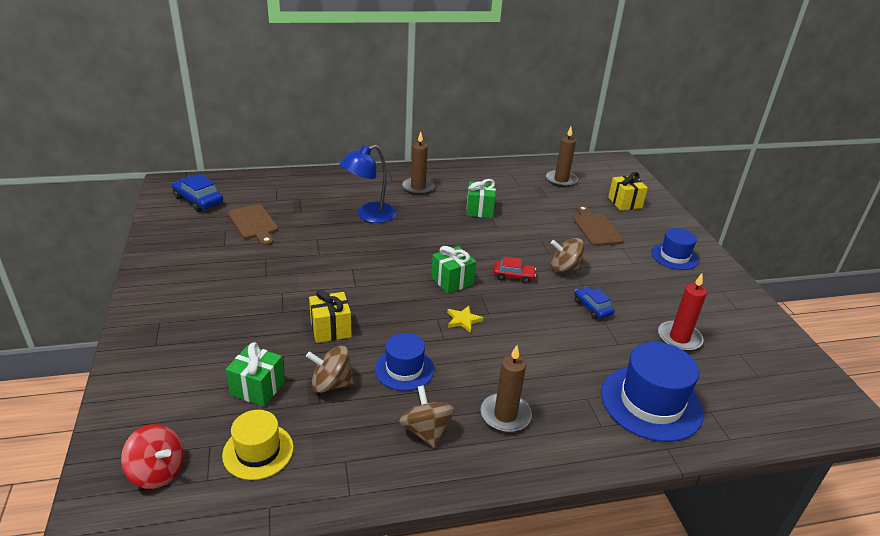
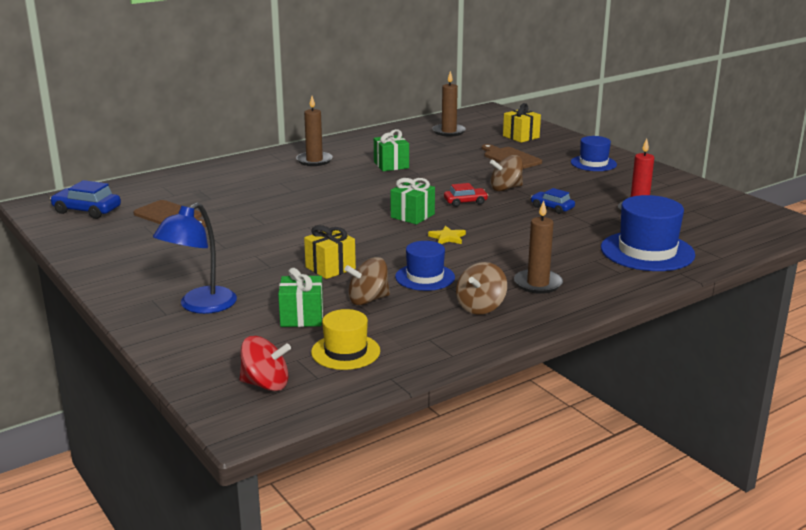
camera: 20 degrees left, 10 degrees down
(369, 215) = (285, 188): blue lamp -> blue lamp (200, 306)
(426, 431) = (480, 307): brown spinning top -> brown spinning top turned 105 degrees counterclockwise

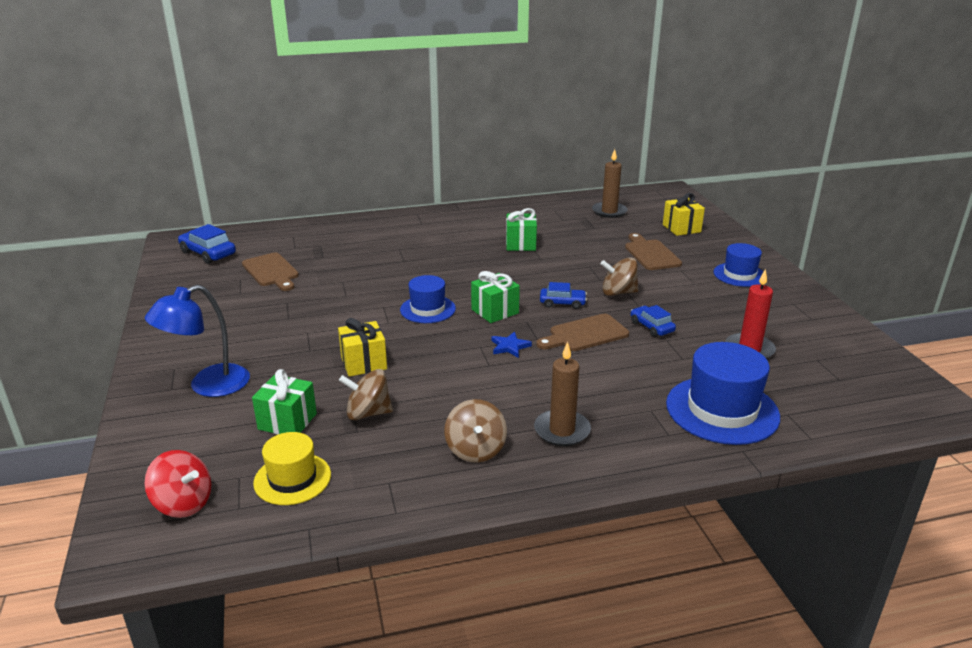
camera: 20 degrees right, 5 degrees up
(314, 160) = (451, 228): brown candle -> none
(425, 277) = (447, 395): blue hat -> blue hat (427, 309)
(447, 238) = (509, 346): yellow star -> blue star
(465, 202) = (562, 303): red car -> blue car
(480, 307) = (475, 450): brown spinning top -> brown spinning top turned 60 degrees counterclockwise
(503, 220) = (585, 334): none -> brown cutting board

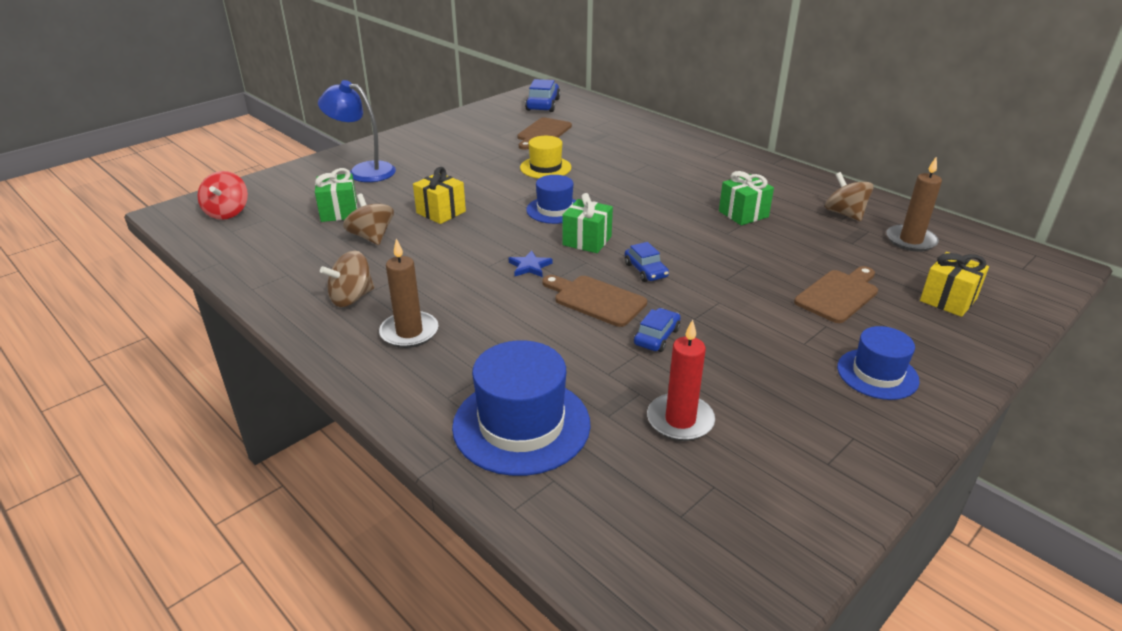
camera: 60 degrees right, 5 degrees up
(292, 479) = (272, 237): yellow hat -> yellow hat (545, 167)
(618, 292) = (710, 297): brown spinning top -> brown spinning top (844, 214)

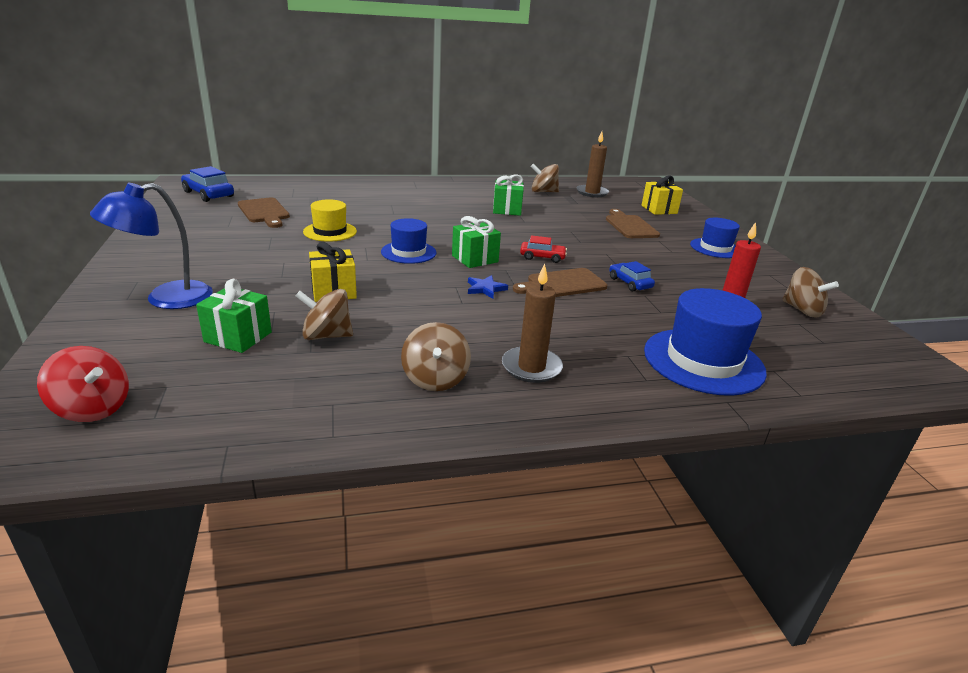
camera: 60 degrees left, 5 degrees down
(645, 270) = (542, 257): blue car -> red car
(762, 484) = (802, 310): none -> brown spinning top

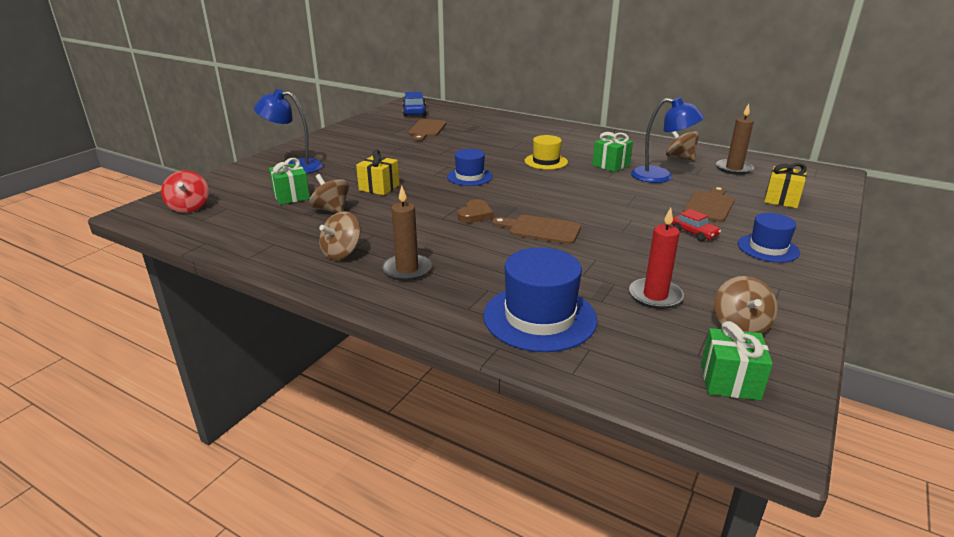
camera: 45 degrees right, 0 degrees up
(330, 231) = (444, 151): yellow hat -> yellow hat (546, 161)
(475, 259) = (508, 193): green gift -> green gift (730, 381)
(485, 289) = (475, 214): blue star -> brown heart
(542, 257) = (565, 207): red car -> red car (694, 233)
(559, 211) = (660, 176): none -> blue lamp
(629, 283) = (602, 247): blue car -> none

